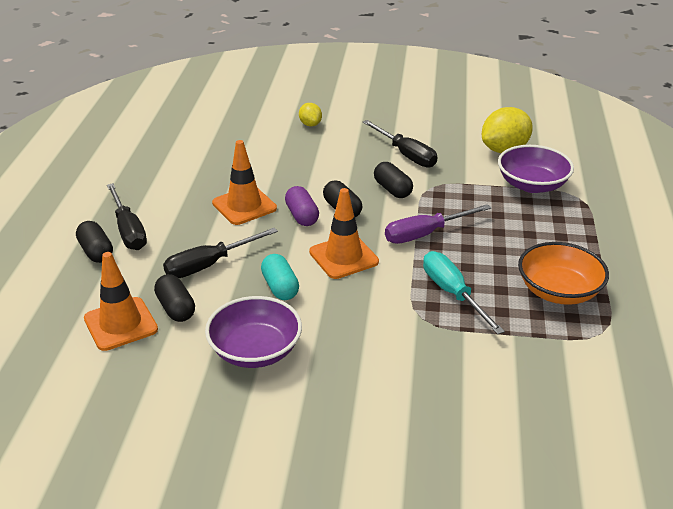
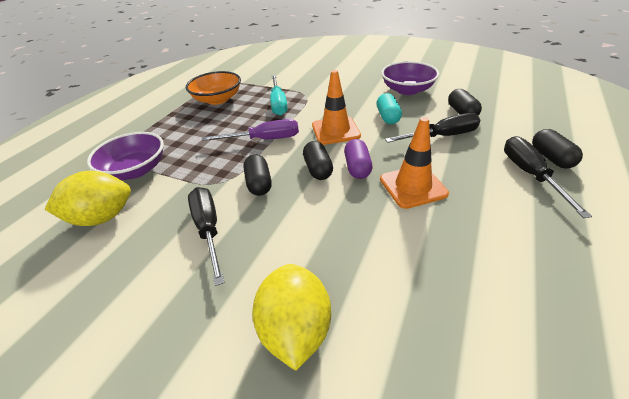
camera: 160 degrees left, 5 degrees up
(120, 324) = (498, 108): orange traffic cone -> none
(310, 124) = (295, 330): yellow lemon -> yellow lemon, size x1.88

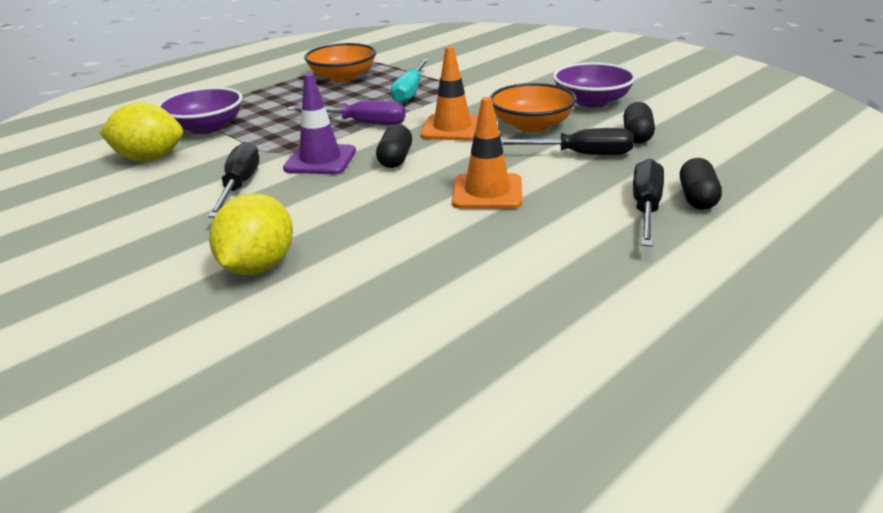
camera: 20 degrees right, 10 degrees down
(259, 183) = (320, 160): black capsule -> purple traffic cone
(357, 168) = (441, 165): purple capsule -> none
(387, 117) = (532, 125): turquoise capsule -> orange bowl

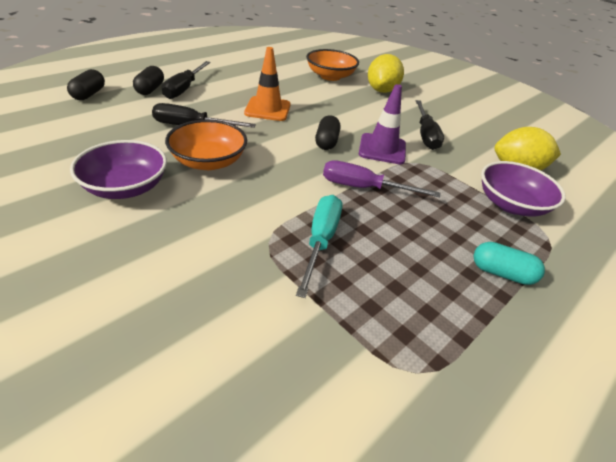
camera: 175 degrees right, 10 degrees up
(270, 91) = (501, 273): none -> turquoise capsule
(343, 77) = (422, 301): orange bowl -> orange bowl (330, 76)
(452, 128) = (280, 168): orange traffic cone -> none
(637, 136) = (132, 137): black capsule -> black capsule (89, 94)

